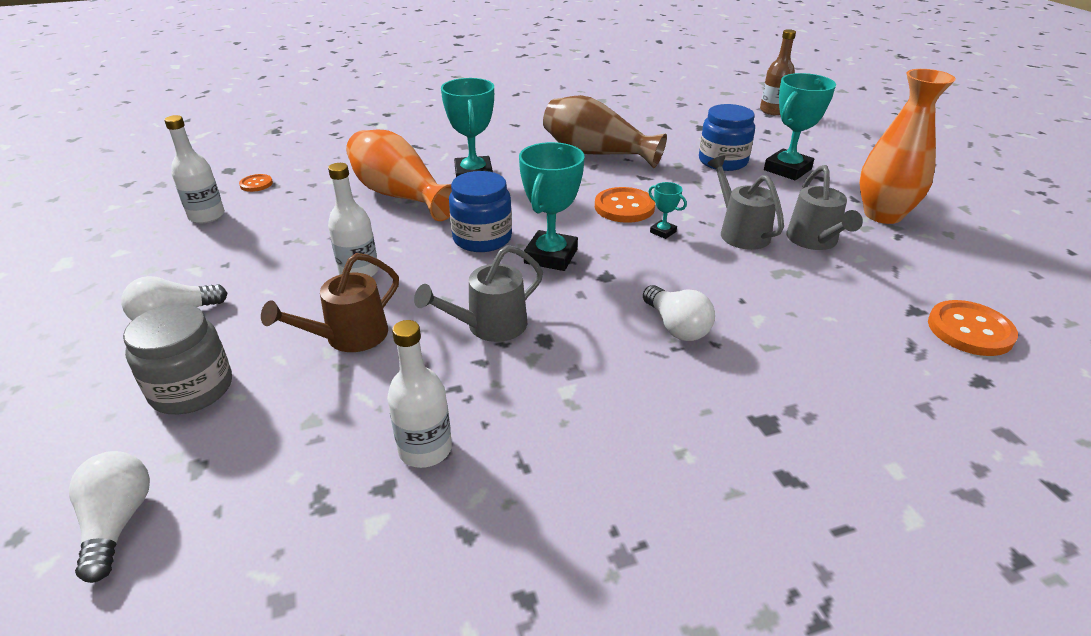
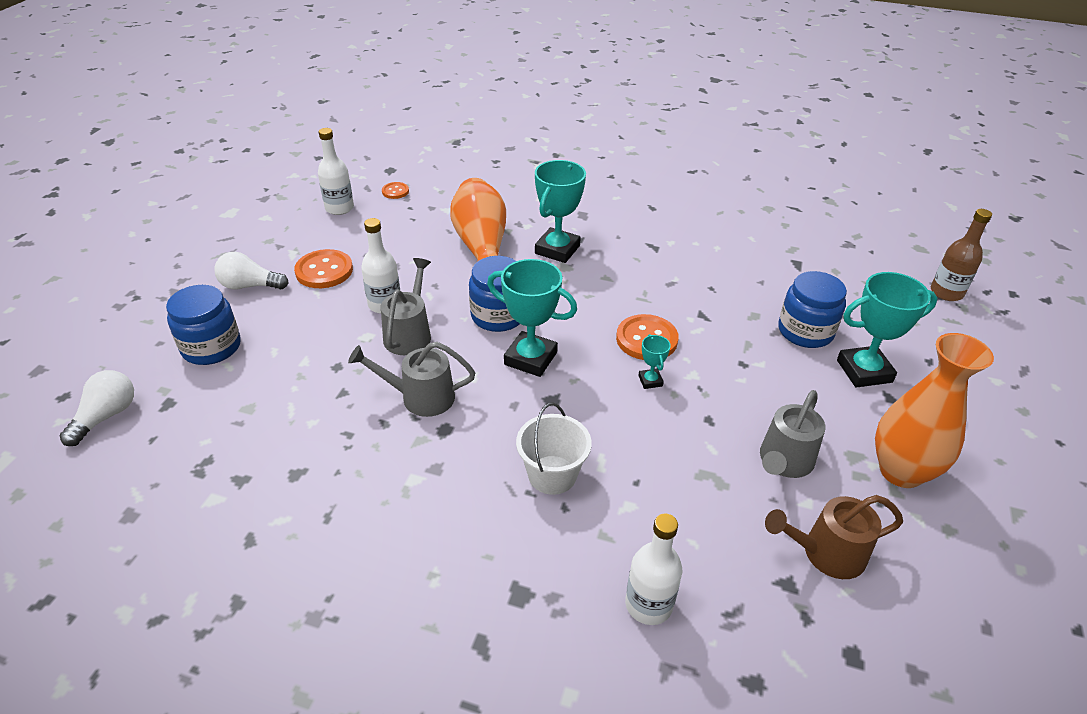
camera: 35 degrees right, 5 degrees up
(192, 389) = (211, 347): grey jar -> blue jar
(348, 337) = (326, 356): brown watering can -> brown watering can (825, 553)
(425, 449) = (286, 468): white bottle -> white bottle (648, 604)
(551, 256) = (530, 358): turquoise trophy -> turquoise trophy turned 60 degrees clockwise
(596, 153) = (689, 270): brown vase -> none
(676, 327) = (552, 475): white light bulb -> white bucket
(740, 232) = (721, 416): grey watering can -> grey watering can (409, 333)
(970, 330) = (815, 634): orange button -> orange button (324, 271)

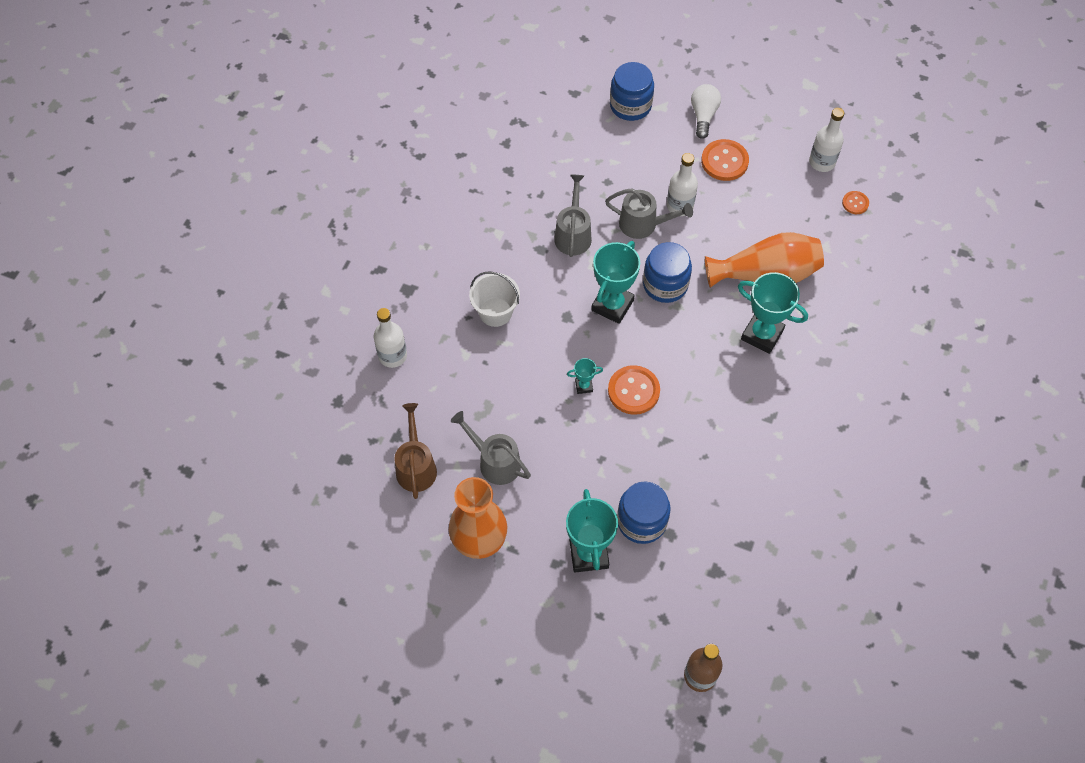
camera: 95 degrees right, 20 degrees up
(106, 416) = (564, 65): white light bulb -> none

